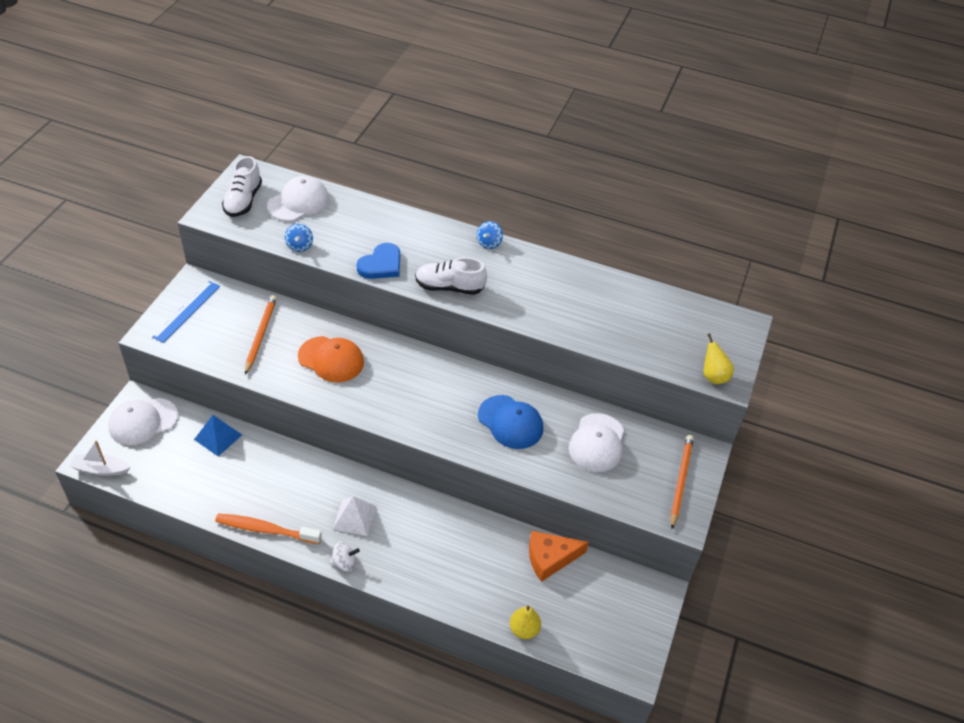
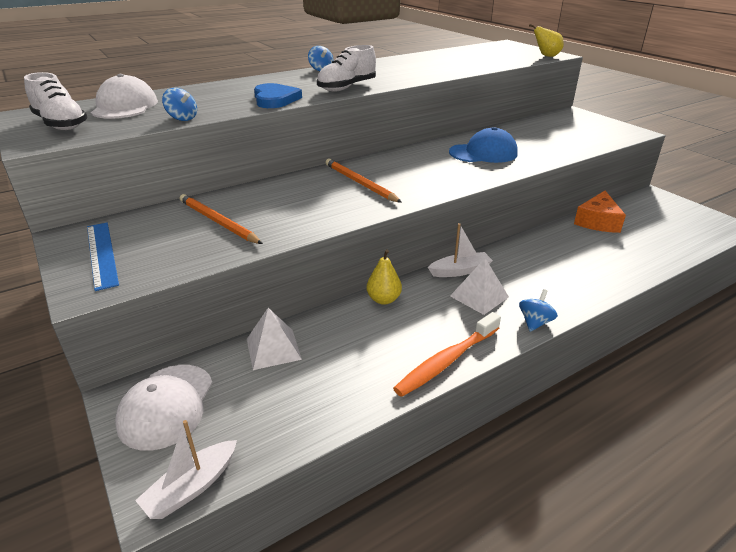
camera: 50 degrees left, 15 degrees down
(218, 437) = (273, 349): blue pyramid -> white pyramid
(331, 359) = (310, 198): orange cap -> none
(344, 563) = (535, 322): white spinning top -> blue spinning top
(381, 491) = (460, 271): none -> white boat
(524, 629) = (670, 255): yellow pear -> yellow pear (383, 299)
(597, 443) = (535, 134): white cap -> none
(680, 481) = (595, 123): orange pencil -> orange pencil (360, 183)

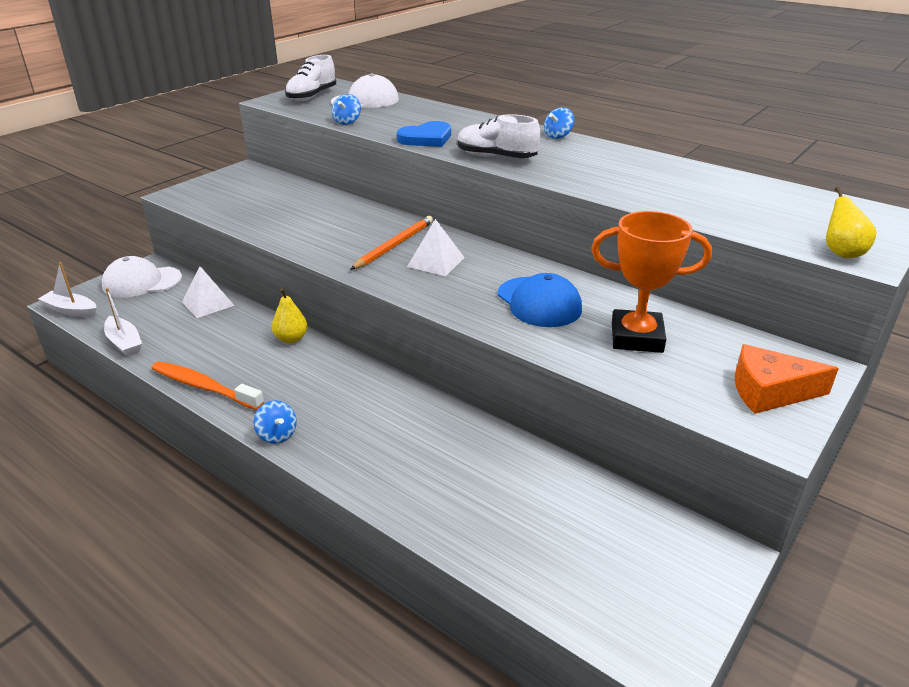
camera: 70 degrees right, 0 degrees up
(101, 254) = (223, 185): blue ruler -> none
(218, 222) = (284, 206): orange pencil -> none
(460, 271) = (362, 375): white boat -> white boat (124, 343)
(479, 296) = (315, 393): white pyramid -> white pyramid (436, 262)
(535, 322) = (277, 435): blue spinning top -> blue spinning top turned 45 degrees clockwise
(536, 138) = (636, 337): none -> orange trophy
(597, 221) = (560, 481): orange cheese -> orange cheese (769, 391)

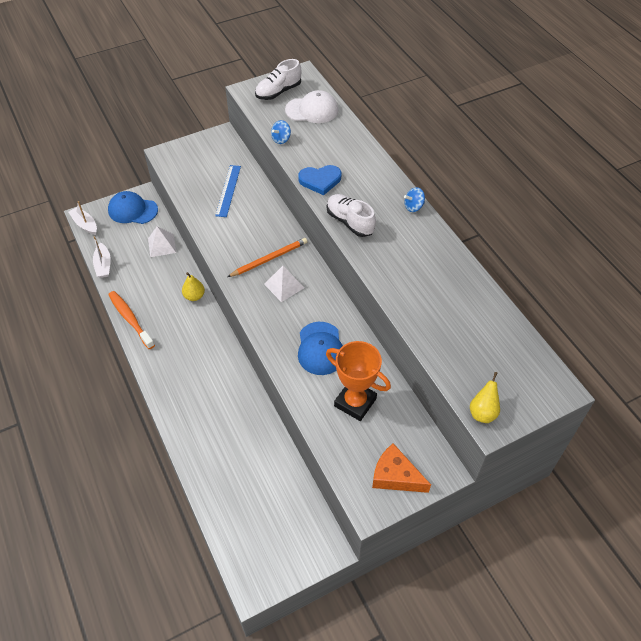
camera: 25 degrees right, 20 degrees up
(142, 282) = (132, 210): white cap -> blue cap
(277, 435) = (151, 372): blue spinning top -> none
(289, 205) = (228, 190): none -> blue ruler

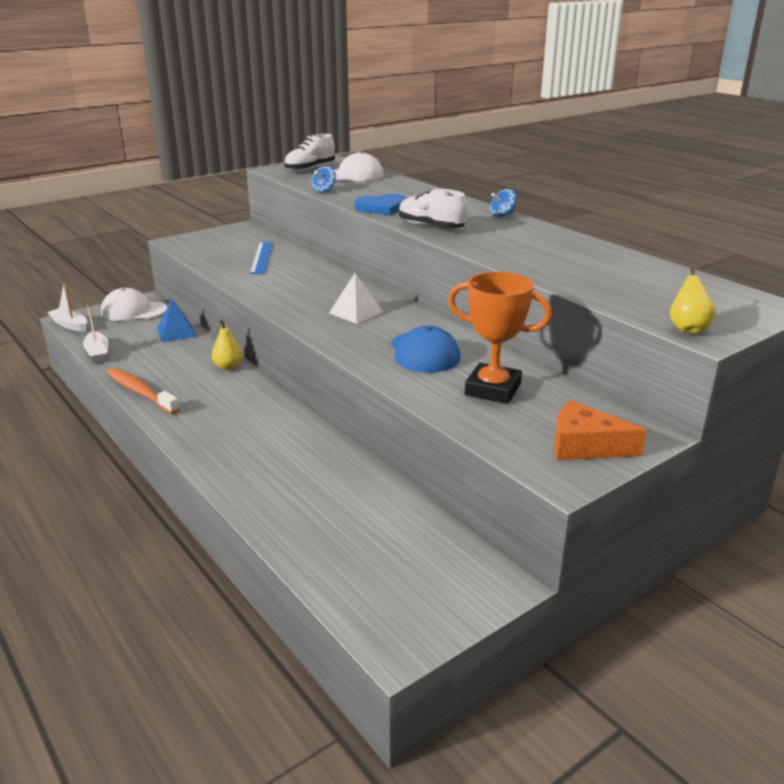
camera: 10 degrees left, 25 degrees down
(132, 210) = (134, 311): blue cap -> white cap
(162, 245) = (176, 332): white pyramid -> blue pyramid
(269, 259) = (329, 296): orange pencil -> none

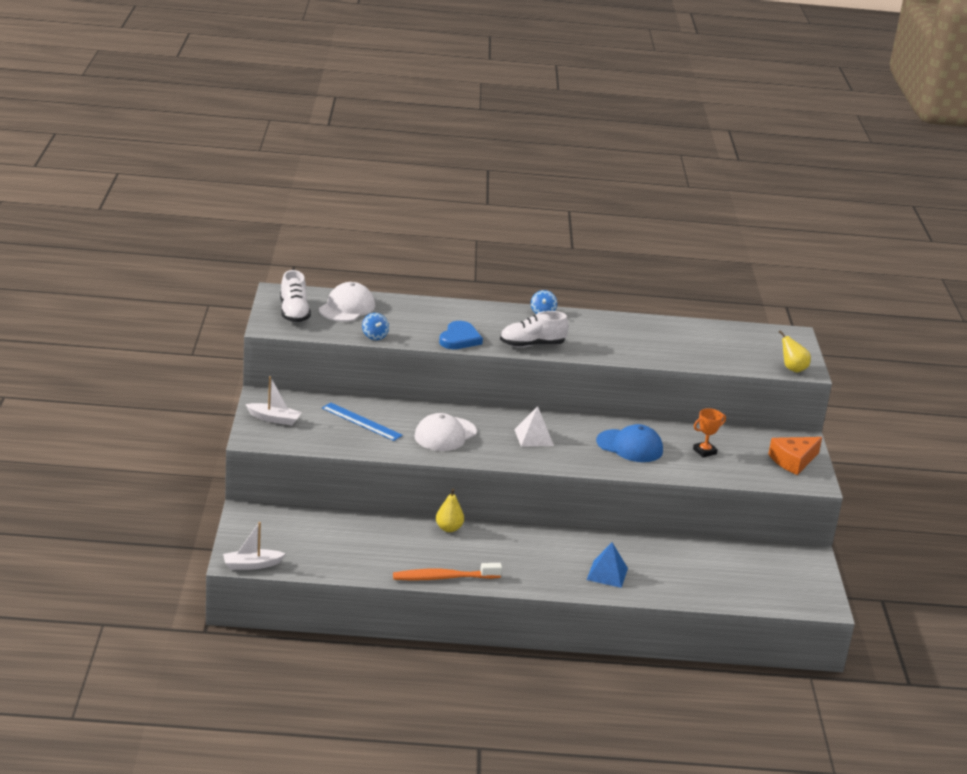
camera: 55 degrees left, 0 degrees up
(97, 353) = (338, 571): white boat -> white boat (274, 419)
(134, 311) = (264, 526): white cap -> white cap (445, 434)
(176, 332) = (347, 524): blue pyramid -> blue pyramid (607, 574)
(493, 389) = (704, 451): orange trophy -> orange trophy, size x0.54

